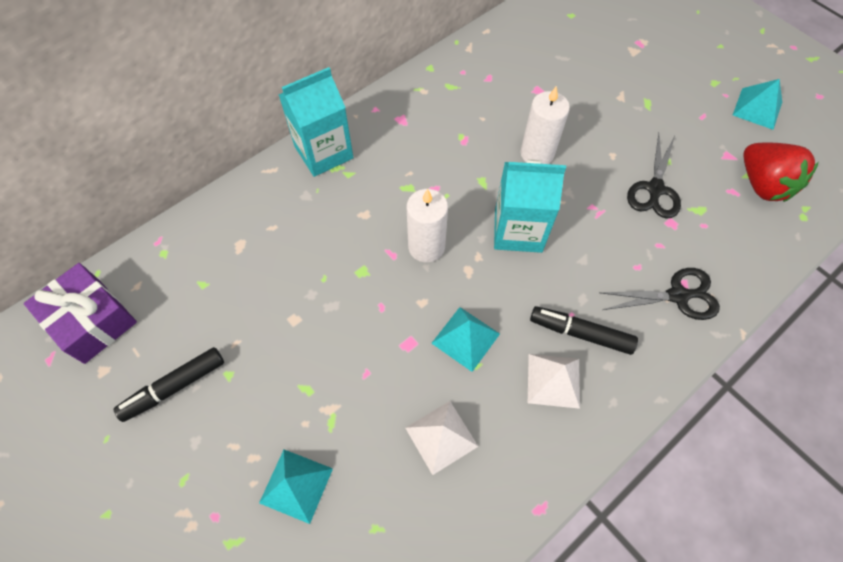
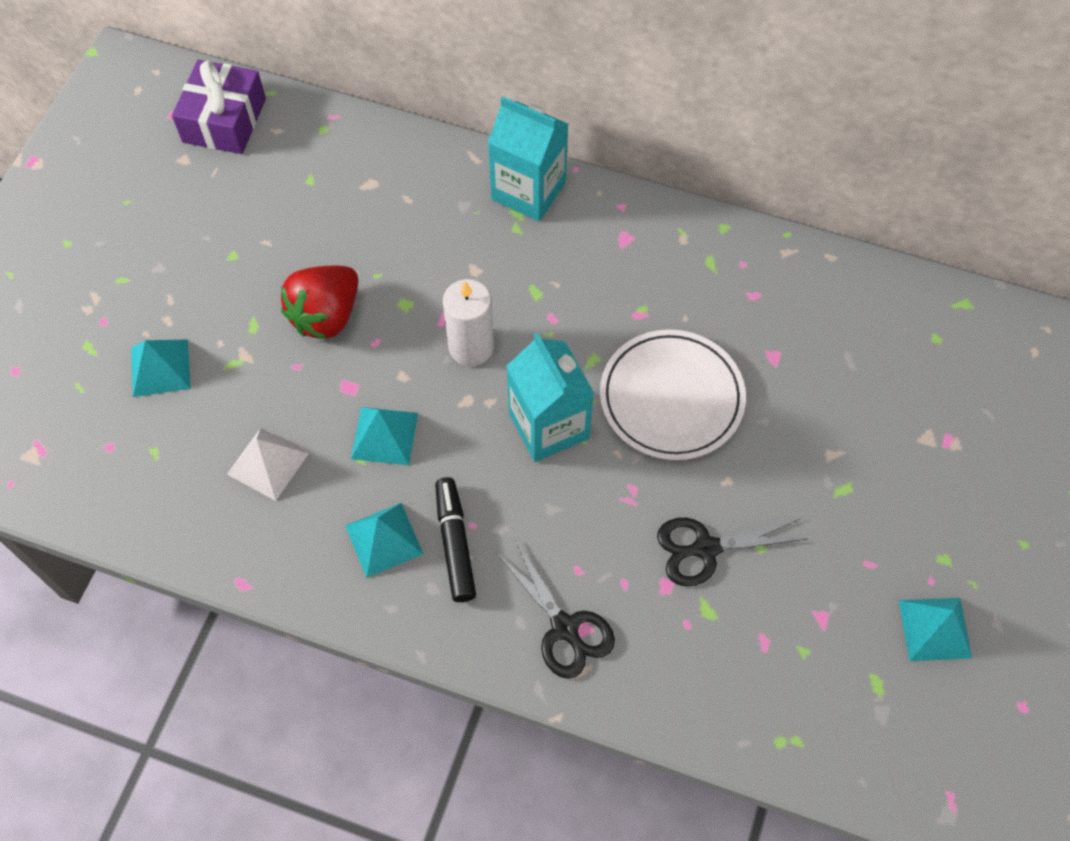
camera: 60 degrees right, 0 degrees up
(175, 386) = (199, 222): black marker -> none
(537, 153) = (671, 398): white candle -> white plate
(553, 380) = (384, 539): white pyramid -> turquoise pyramid
(762, 185) = (800, 675): red strawberry -> red strawberry (326, 316)

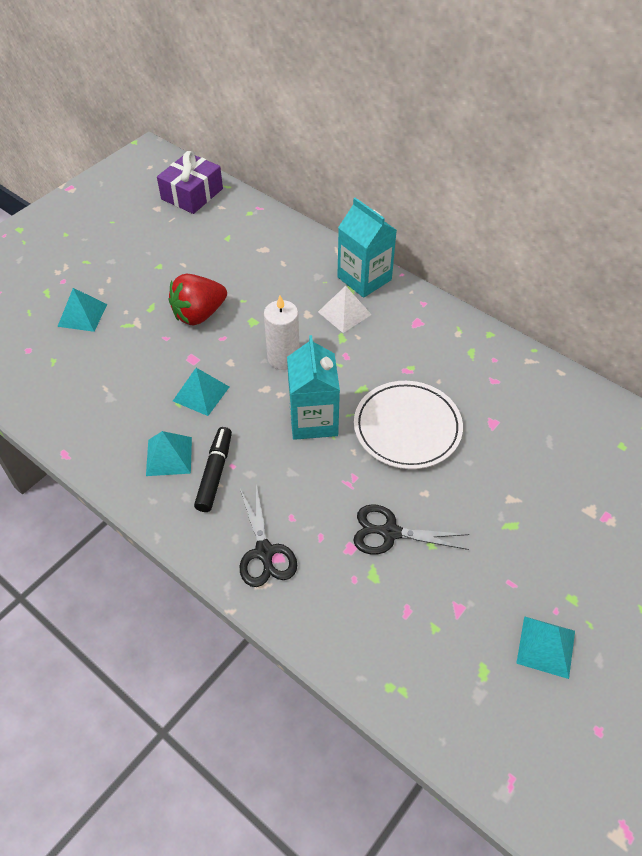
camera: 20 degrees right, 10 degrees down
(268, 463) = (118, 388): white pyramid -> white pyramid (344, 313)

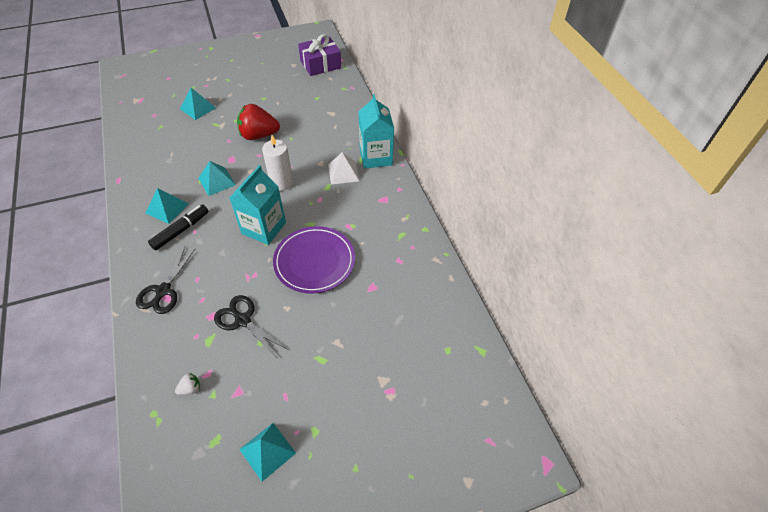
camera: 30 degrees right, 0 degrees up
(404, 636) = (190, 388): none -> white strawberry
(407, 427) = (314, 261): white plate -> purple plate

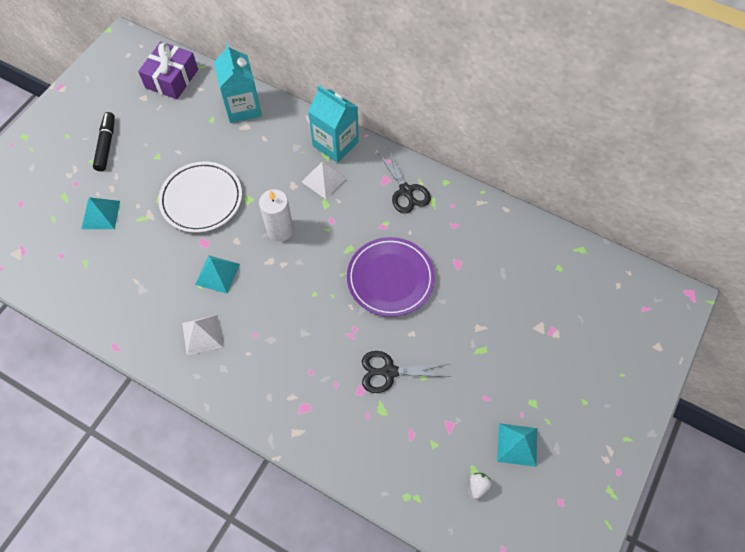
camera: 40 degrees left, 10 degrees up
(163, 291) = (294, 405): black scissors -> black scissors (406, 191)
(167, 208) = (202, 335): turquoise pyramid -> white pyramid
(180, 231) = (242, 344): black marker -> black marker (106, 145)
(190, 388) = (412, 455): white strawberry -> white strawberry (478, 486)
(259, 135) = (201, 199): red strawberry -> white plate
(263, 228) = (314, 283): turquoise carton -> turquoise carton (243, 107)

